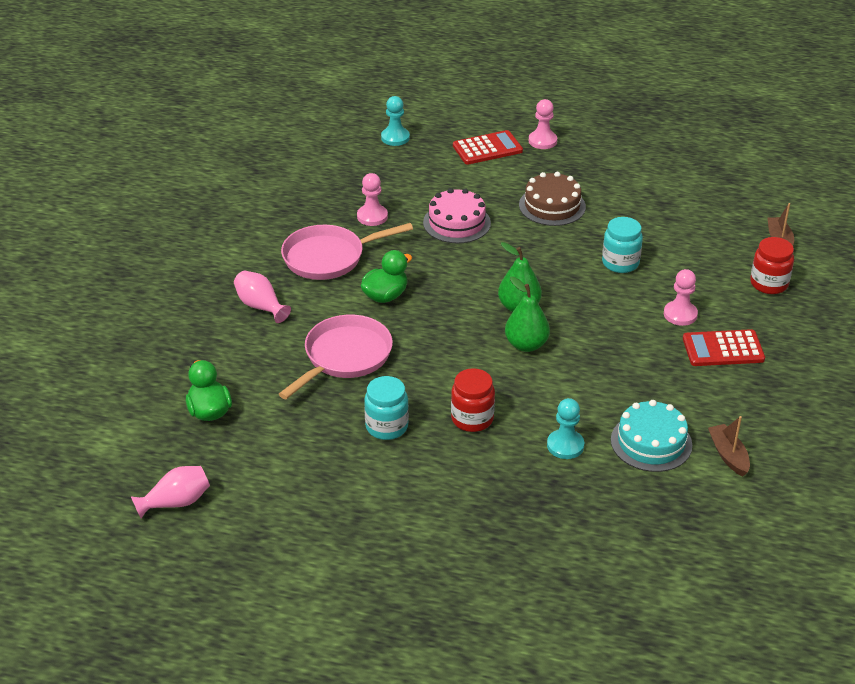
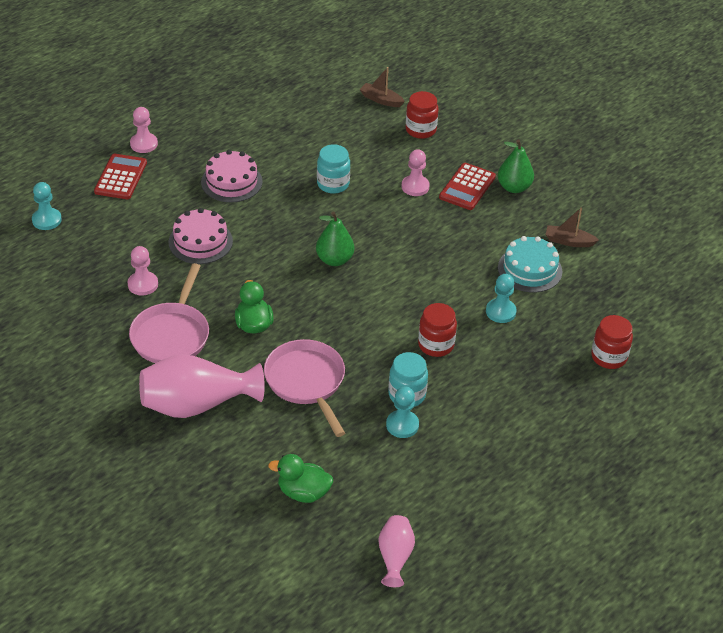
camera: 60 degrees left, 5 degrees up
(260, 306) = (197, 404): pink vase -> pink vase, size x1.88
(345, 440) = (402, 425): none -> turquoise pawn
(526, 345) = (380, 277): green pear -> green pear (514, 187)
(552, 206) = (231, 182): brown cake -> pink cake
(582, 555) = (609, 357): none -> red jar

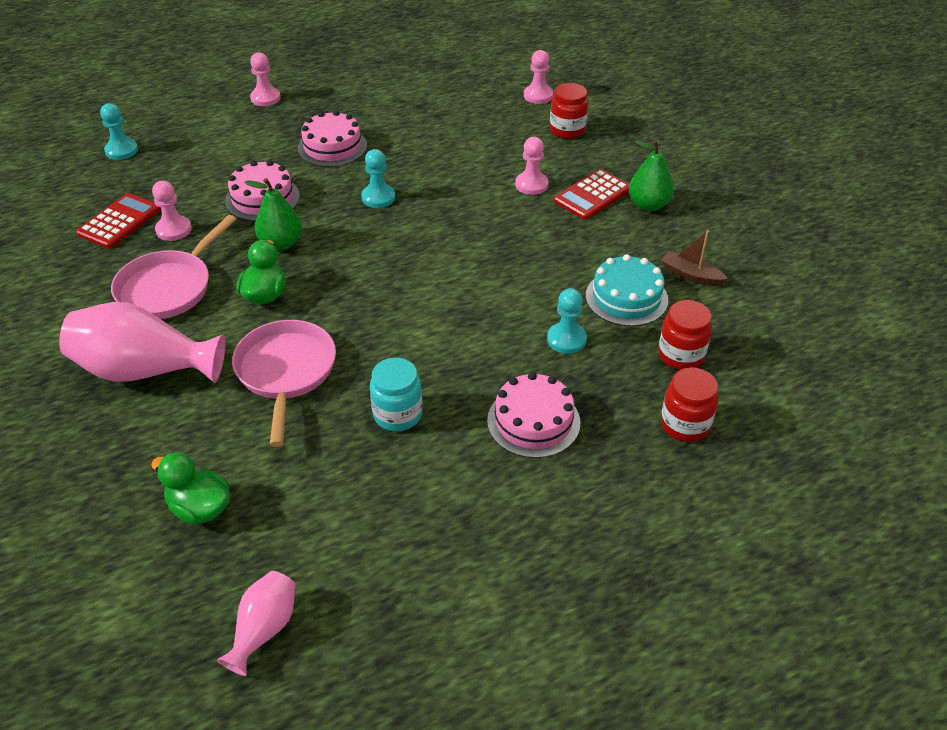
camera: 20 degrees right, 0 degrees up
(120, 177) = (222, 124): red calculator -> red calculator (119, 221)
(333, 184) = (440, 167): turquoise jar -> none
(334, 260) = (397, 243): green pear -> green pear (281, 243)
(381, 100) = (538, 95): brown boat -> pink pawn
(402, 425) = (371, 451): turquoise pawn -> turquoise pawn (378, 197)
(436, 345) = (465, 362): red jar -> red jar (681, 355)
(505, 378) = (533, 421): none -> pink cake

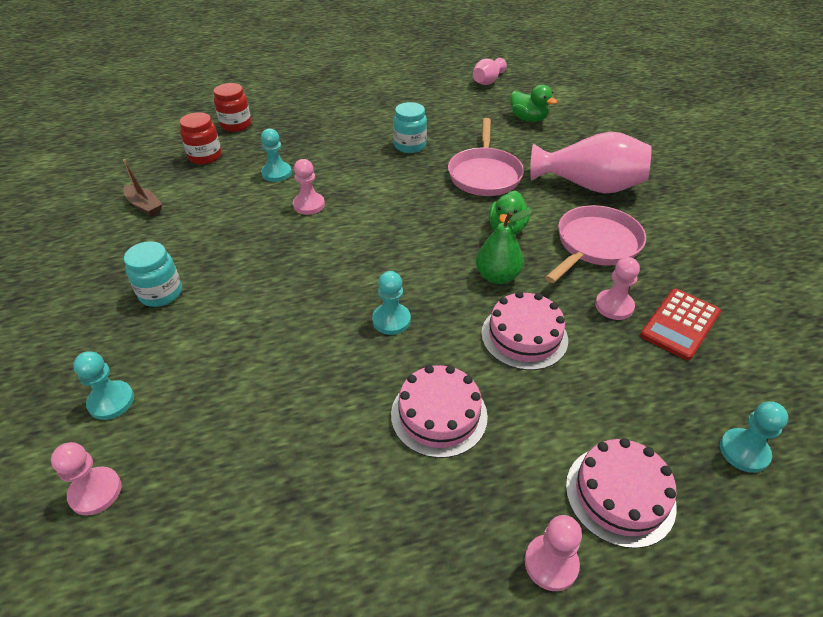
camera: 170 degrees left, 0 degrees up
(531, 185) = (215, 316): pink pawn -> pink pawn (309, 205)
(533, 421) = (325, 135): pink cake -> pink cake (620, 495)
(567, 130) = (111, 401): red jar -> turquoise pawn
(592, 195) = (161, 293): red calculator -> turquoise jar
(626, 298) = (210, 195): turquoise cake -> none
(648, 205) = (115, 275): green pear -> none

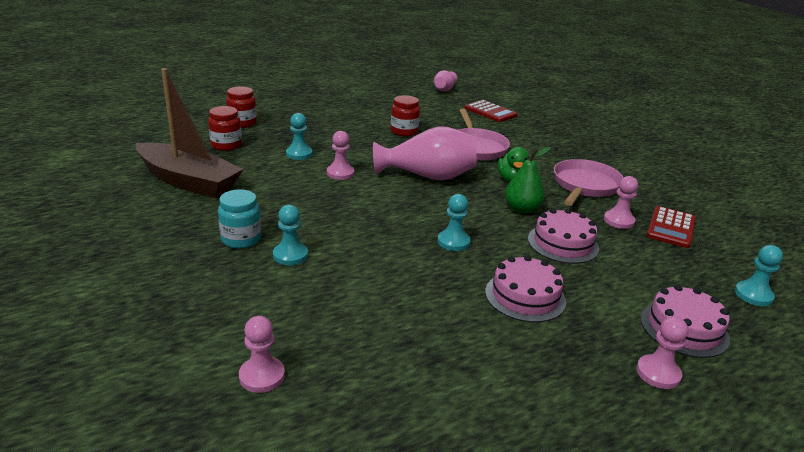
camera: 15 degrees left, 15 degrees down
(111, 401) = (239, 315): turquoise pawn -> turquoise pawn (290, 255)
(144, 206) = (188, 181): brown boat -> brown boat, size x2.40
(410, 145) = (404, 132): turquoise jar -> red jar
(528, 119) = (490, 112): green duck -> red calculator
(589, 186) = (560, 151): pink vase -> pink vase (428, 176)

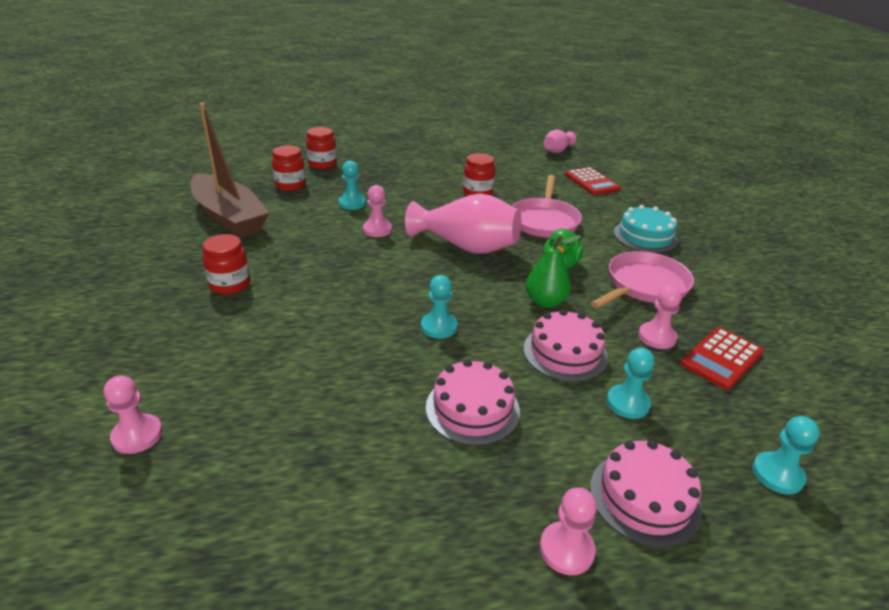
camera: 20 degrees right, 5 degrees up
(241, 239) = (230, 285): turquoise jar -> red jar
(290, 255) = (262, 310): turquoise pawn -> turquoise pawn (627, 403)
(560, 149) = (645, 236): none -> turquoise cake

